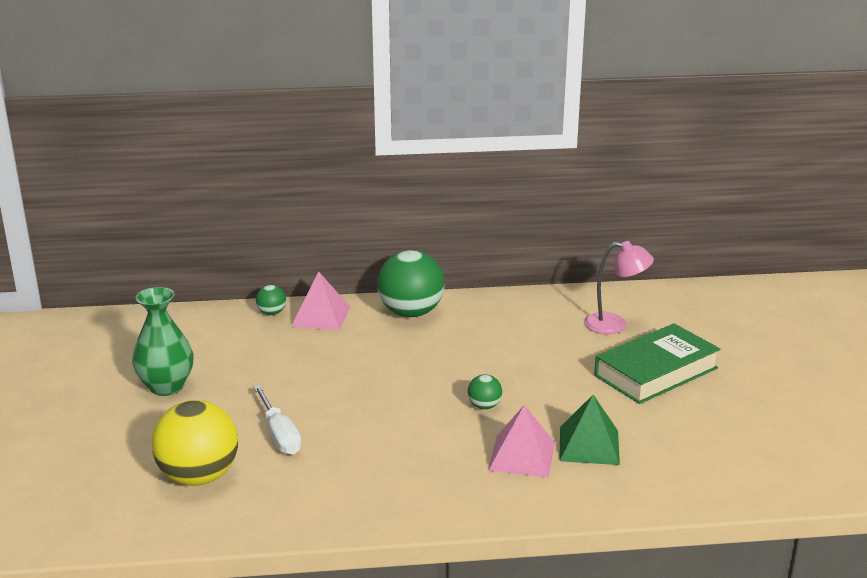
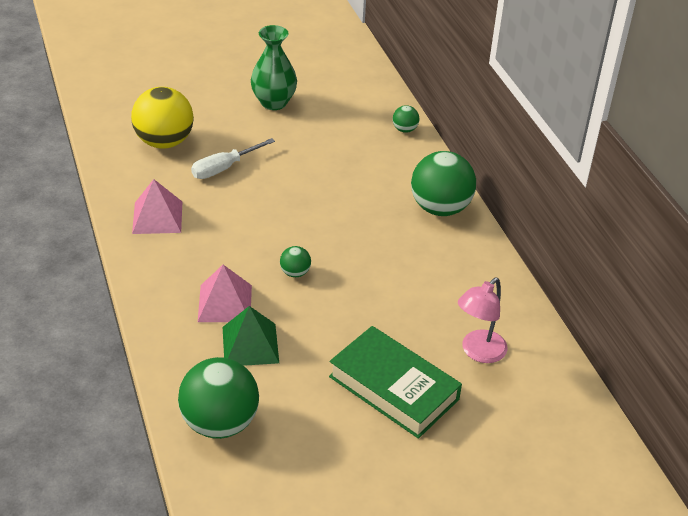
camera: 75 degrees right, 15 degrees up
(321, 316) = (411, 157): pink pyramid -> pink pyramid (157, 217)
(615, 325) = (478, 352): pink lamp -> pink lamp turned 45 degrees clockwise
(699, 474) = (220, 423): none -> green ball

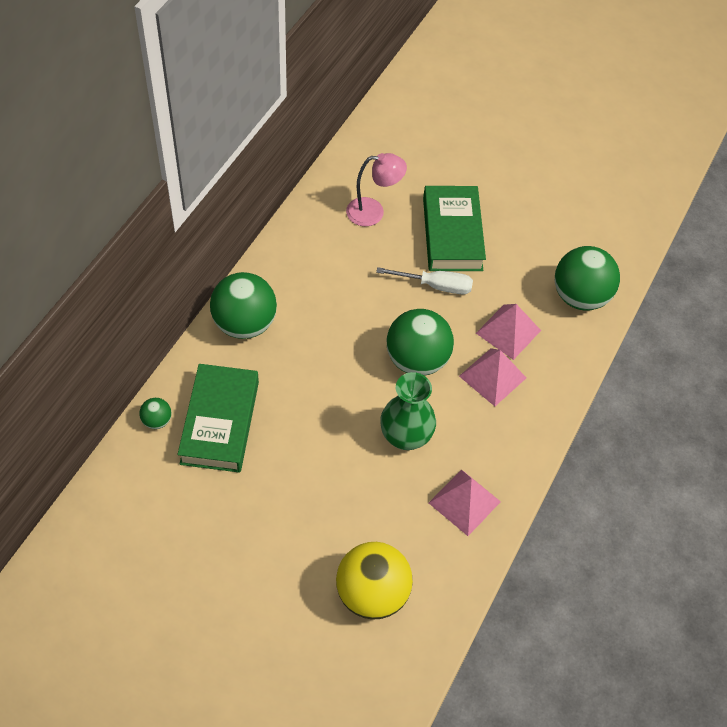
camera: 135 degrees left, 15 degrees up
(224, 168) = (355, 511): white screwdriver -> white screwdriver (435, 286)
(250, 344) = (508, 332): green pyramid -> pink pyramid
(274, 102) = (218, 559): green vase -> green vase (405, 436)
(295, 273) = (417, 360): green ball -> green ball, size x2.20
(369, 152) = (220, 422): none -> green book

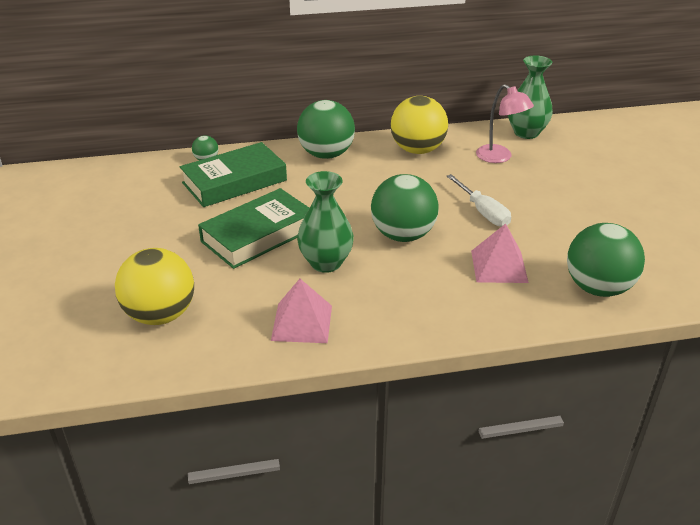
camera: 55 degrees right, 20 degrees down
(305, 255) = (417, 150): none -> yellow ball
(355, 163) = (526, 133): none -> green vase
(452, 234) = (542, 197): green book -> green book (258, 235)
(492, 377) = (443, 279): pink pyramid -> none

